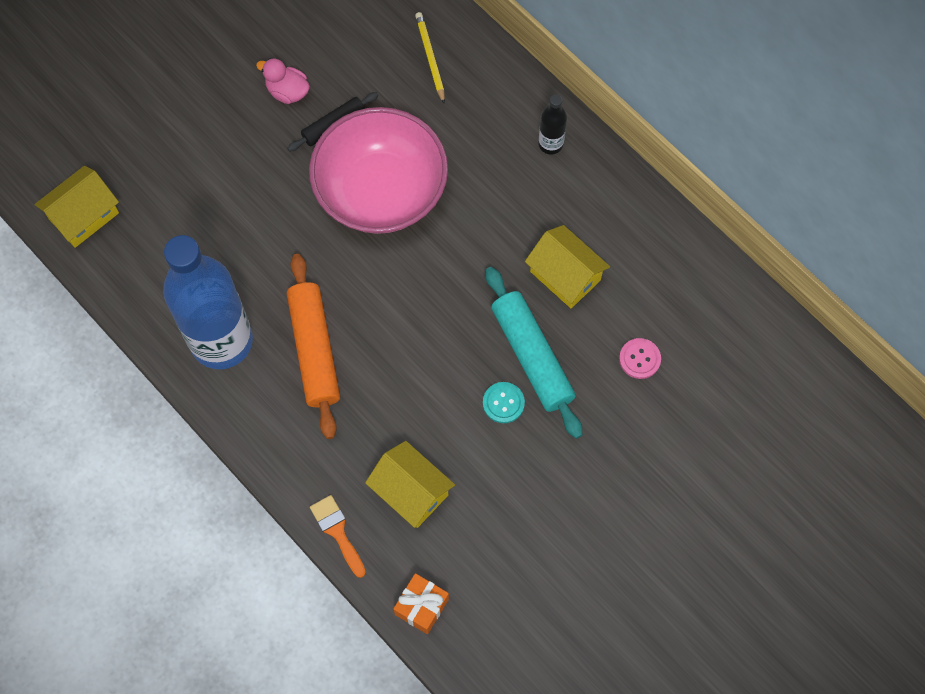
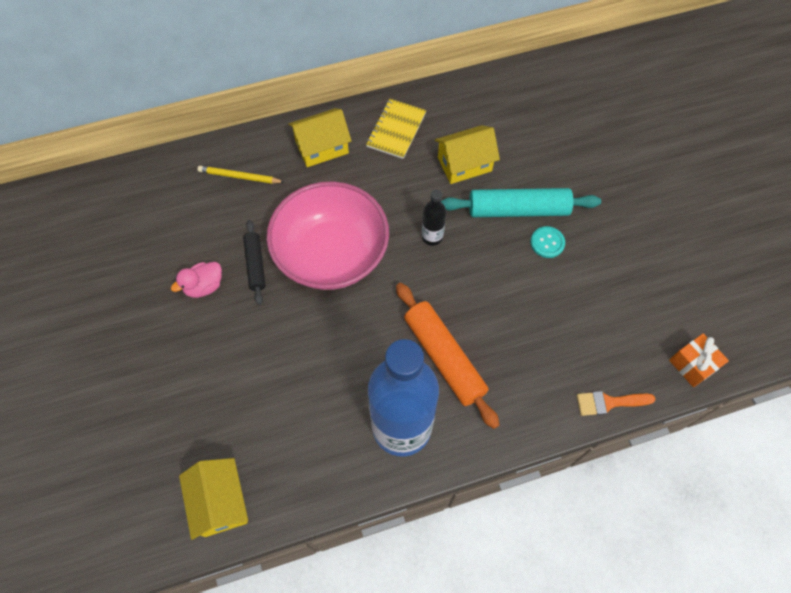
camera: 65 degrees left, 5 degrees down
(314, 350) = (444, 357): orange rolling pin -> orange rolling pin turned 45 degrees clockwise
(411, 491) = (594, 334): yellow house -> yellow house (322, 147)
(550, 144) = (356, 131): black bottle -> black bottle (432, 237)
(575, 184) = (396, 130): none -> yellow notebook
(639, 359) = (549, 146): pink button -> none

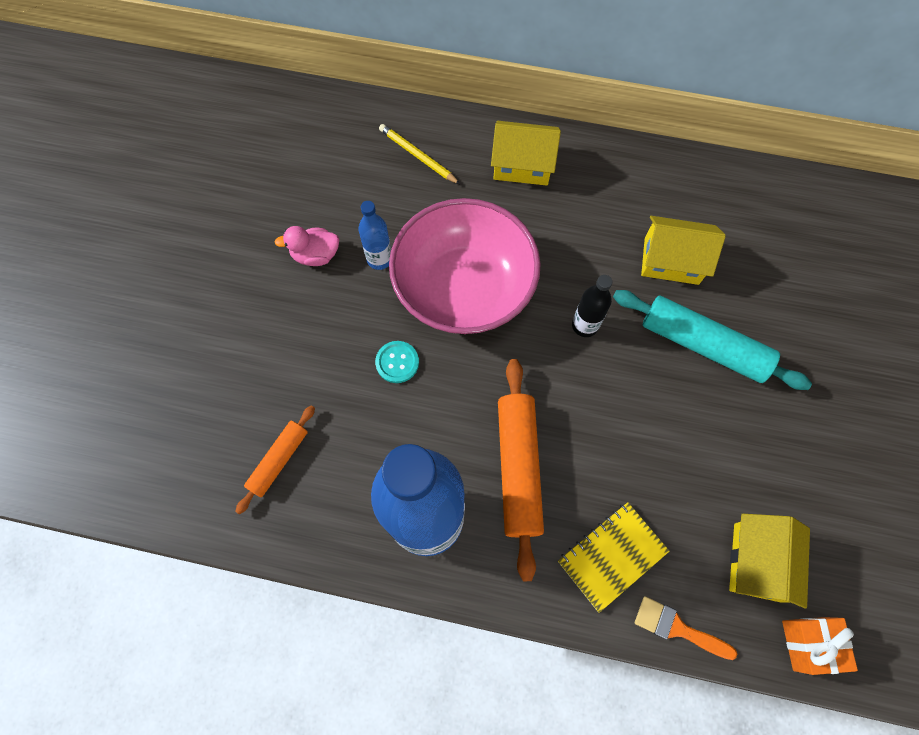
camera: 30 degrees right, 5 degrees up
(220, 502) = (202, 489): yellow house -> yellow house (757, 562)
(255, 265) = (379, 259): black rolling pin -> blue bottle
(267, 448) = (279, 460): none -> orange rolling pin
(396, 130) = (615, 184): yellow notebook -> yellow notebook (612, 556)
(547, 243) = (715, 401): turquoise button -> turquoise button (397, 362)

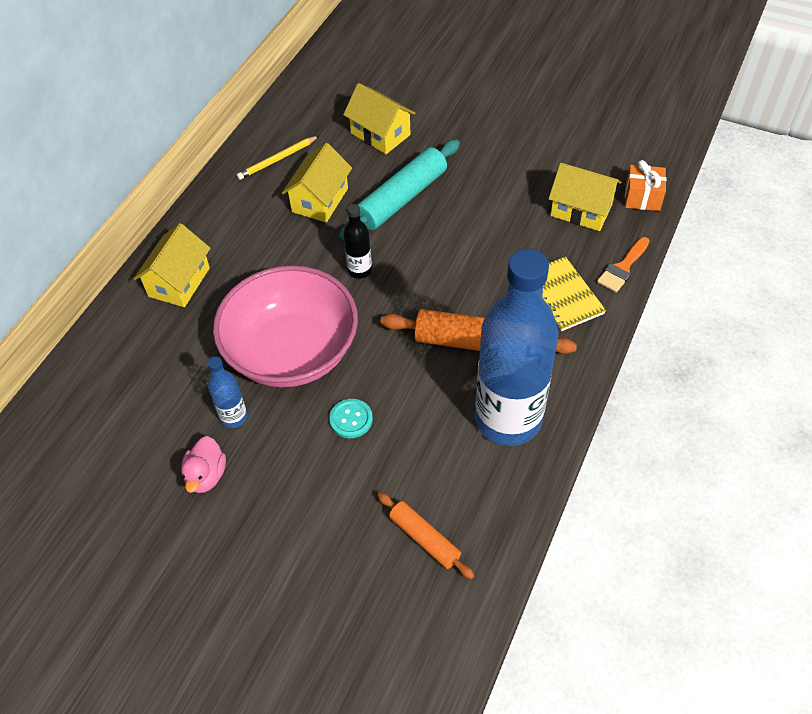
camera: 75 degrees left, 15 degrees down
(418, 156) = (128, 365): yellow pencil -> yellow pencil (277, 159)
(797, 298) = (380, 134): none -> yellow house

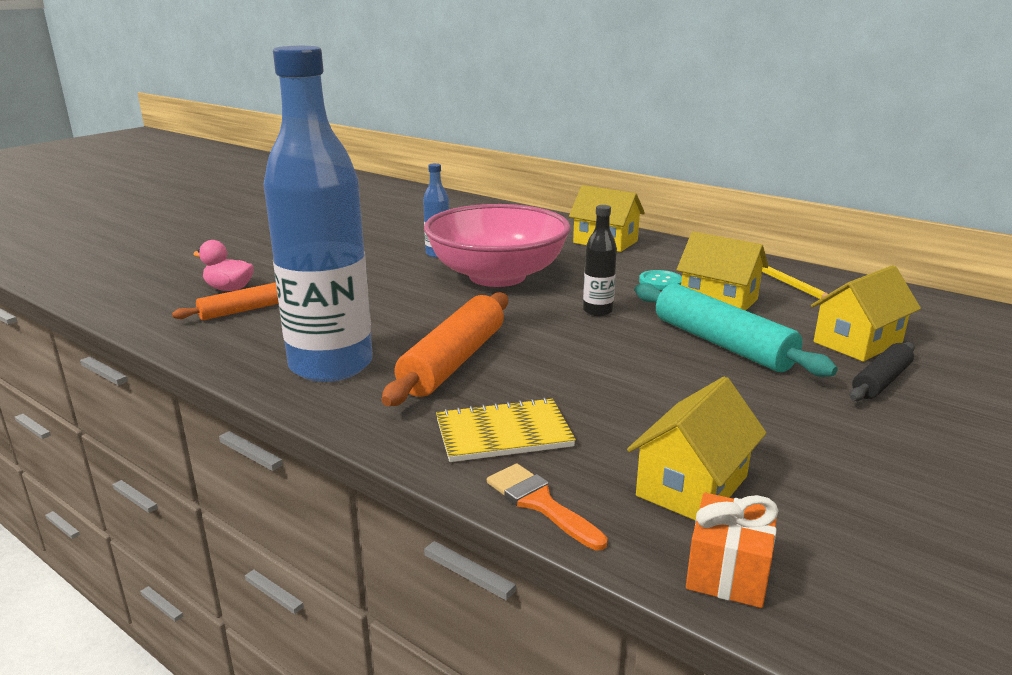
camera: 100 degrees right, 30 degrees down
(206, 475) = (388, 244): pink duck -> pink duck (229, 289)
(351, 419) = (399, 293): turquoise button -> turquoise button (660, 282)
(435, 130) = (881, 381): none -> black rolling pin

